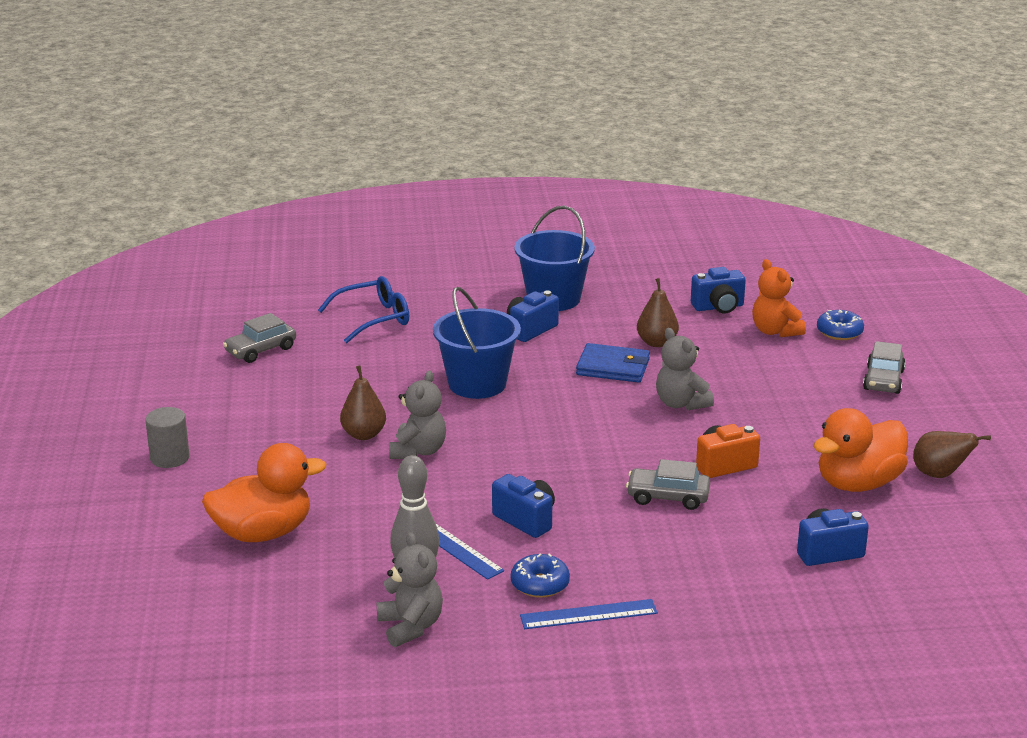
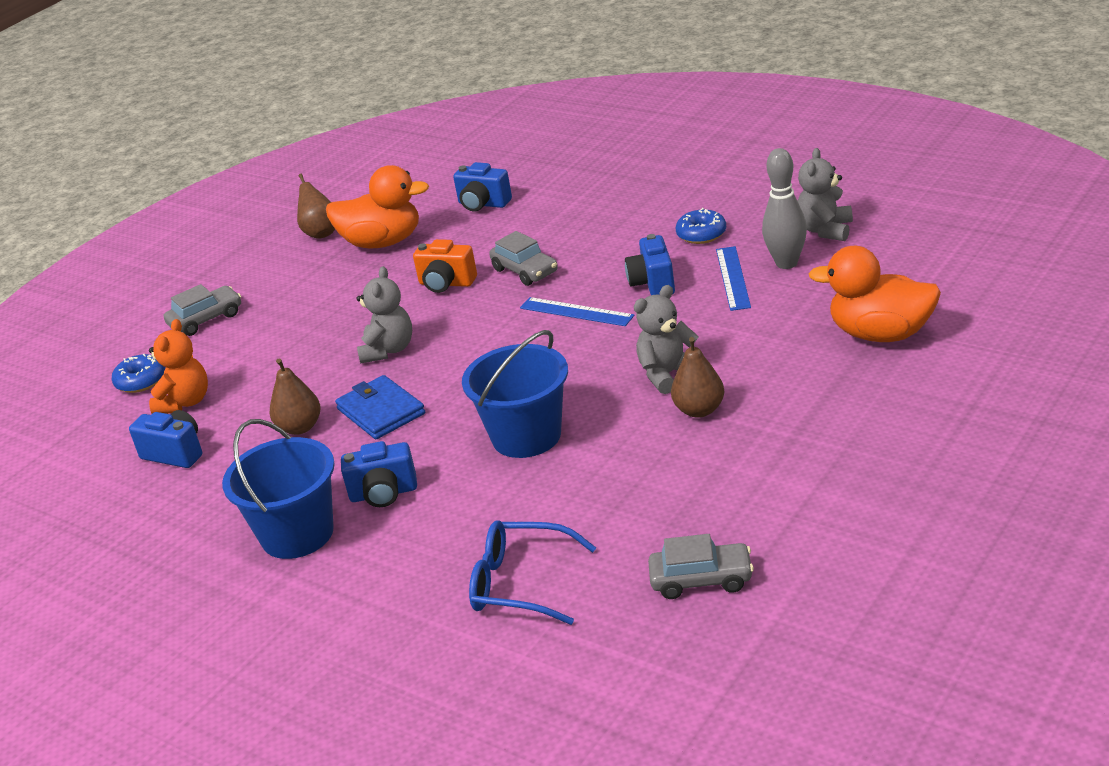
camera: 135 degrees left, 5 degrees up
(170, 458) = (918, 446): grey cylinder -> none
(588, 614) = (693, 207): blue ruler -> blue ruler (576, 312)

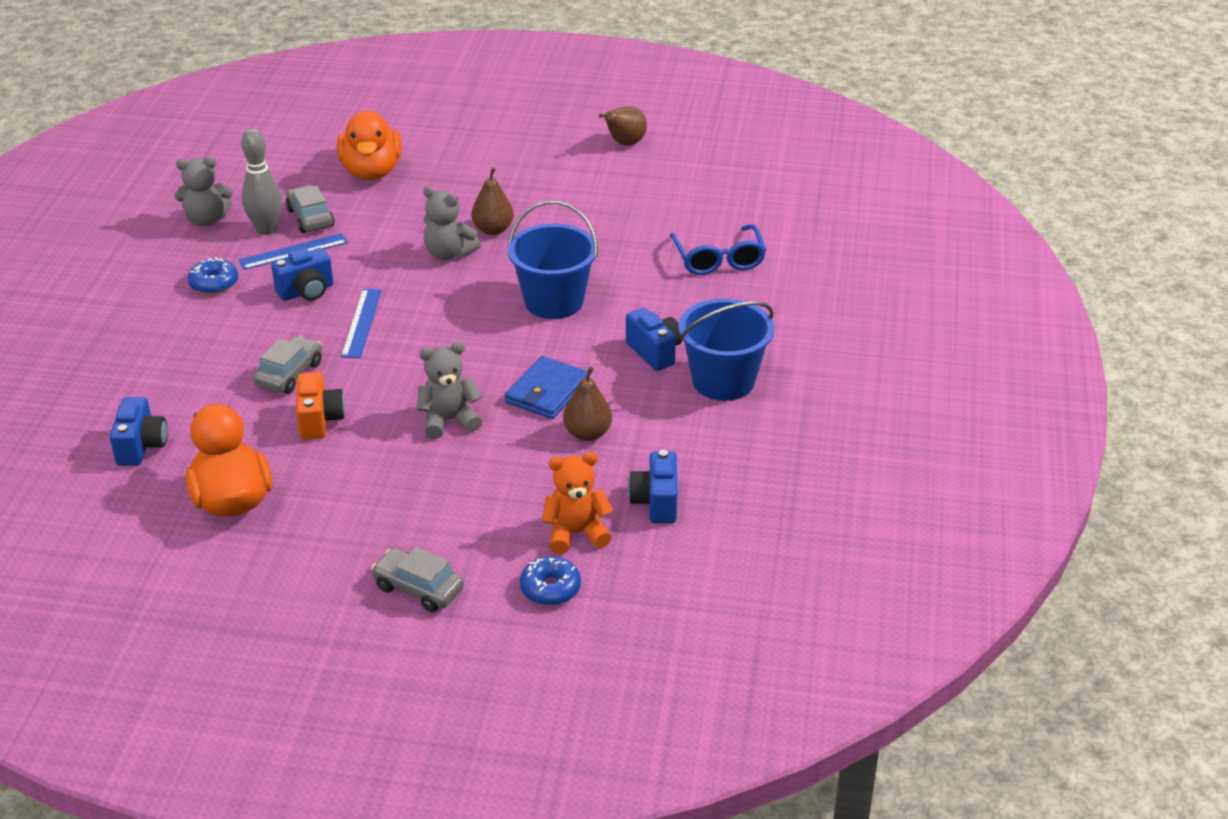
camera: 120 degrees left, 5 degrees up
(321, 233) = (208, 565): brown pear -> brown pear (625, 143)
(701, 580) = (676, 193): grey car -> grey car (310, 218)

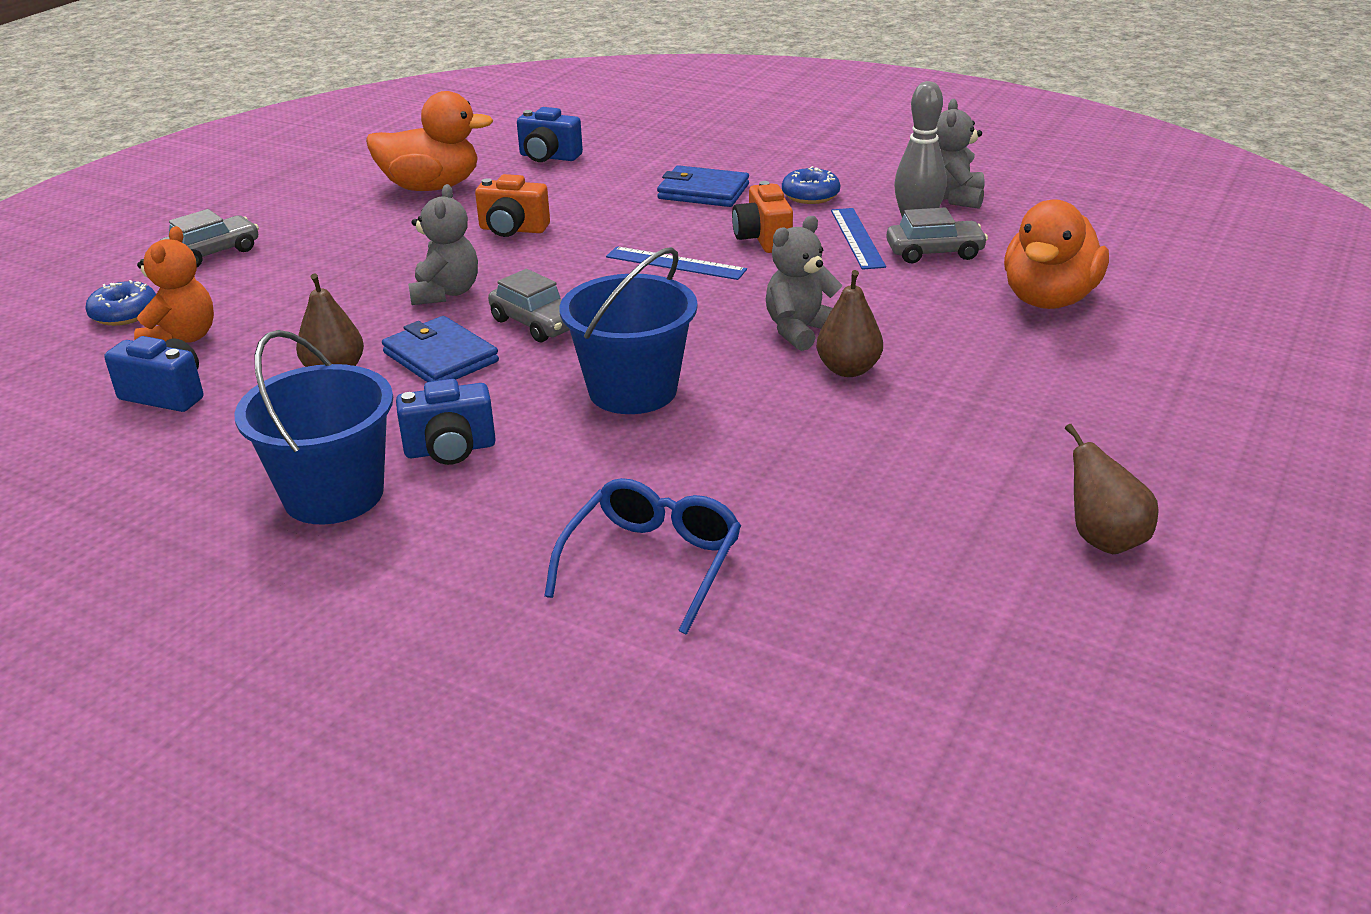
camera: 110 degrees right, 5 degrees down
(215, 338) = (703, 191): none -> blue wallet
(289, 374) = (607, 221): grey car -> grey car (536, 323)
(306, 291) = (763, 239): blue camera -> orange camera
(371, 171) = (1049, 299): orange duck -> orange duck turned 75 degrees counterclockwise
(718, 259) = (651, 564): blue glasses -> blue glasses turned 105 degrees clockwise

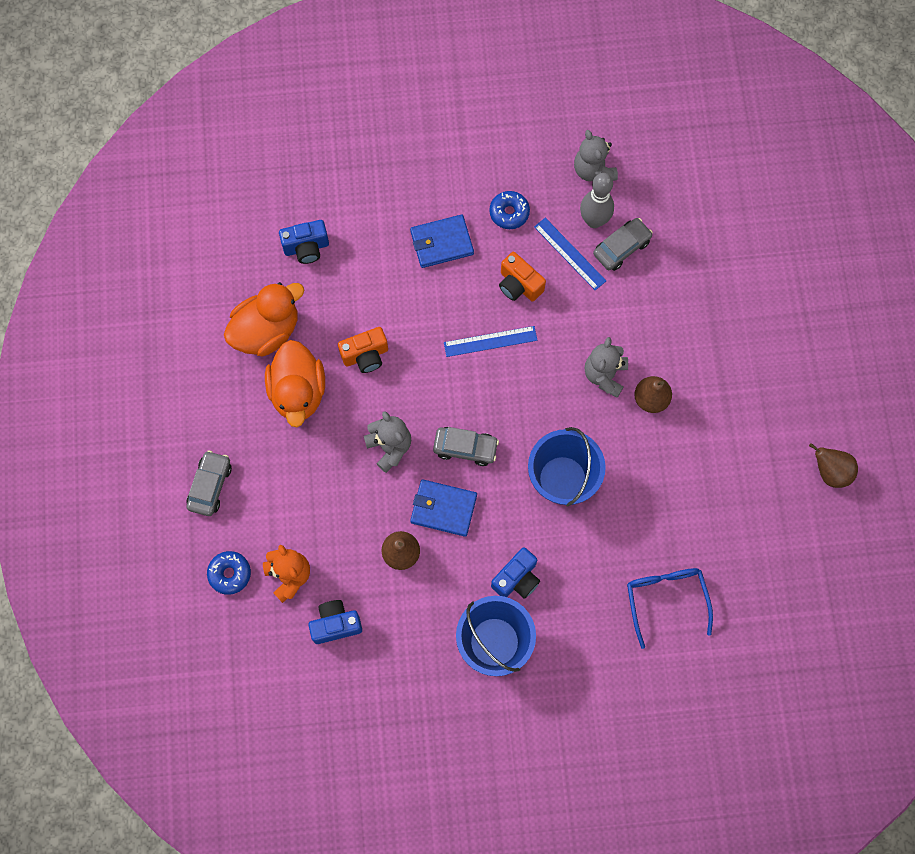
camera: 35 degrees left, 40 degrees up
(1049, 299) = (707, 269): orange duck -> orange duck (298, 392)

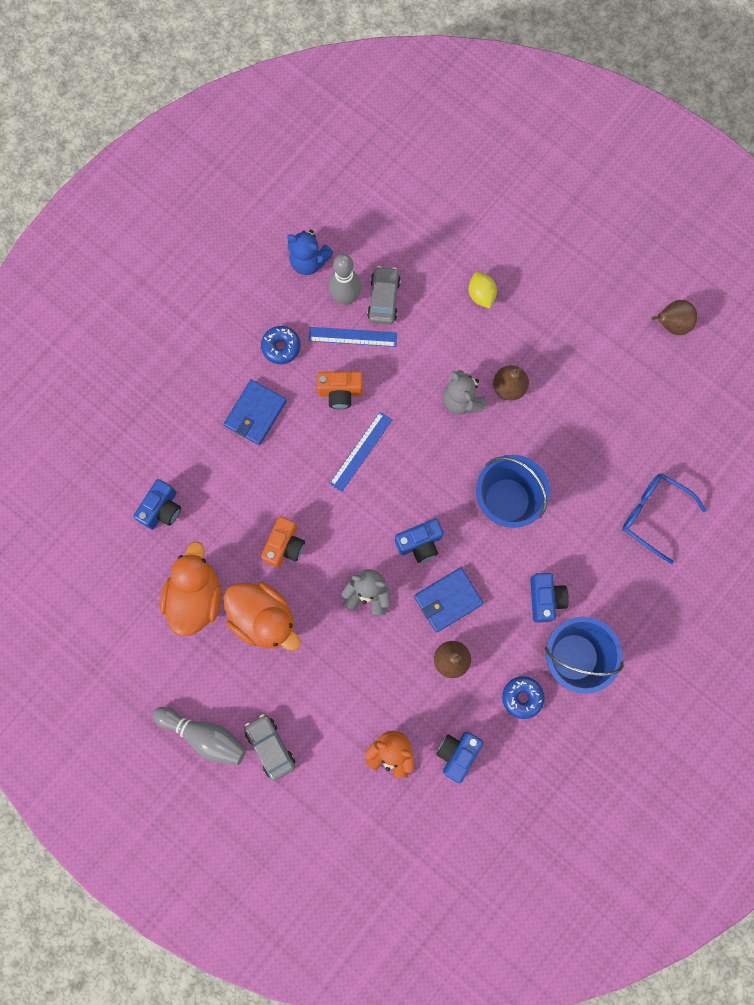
camera: 45 degrees left, 5 degrees up
(173, 433) = (204, 736): none -> grey bowling pin
(230, 574) = (349, 794): blue donut -> blue donut (522, 697)
(465, 448) = (420, 543): grey car -> blue camera
(593, 170) = (309, 261): grey teddy bear -> blue teddy bear
(700, 312) = (481, 295): none -> yellow lemon

